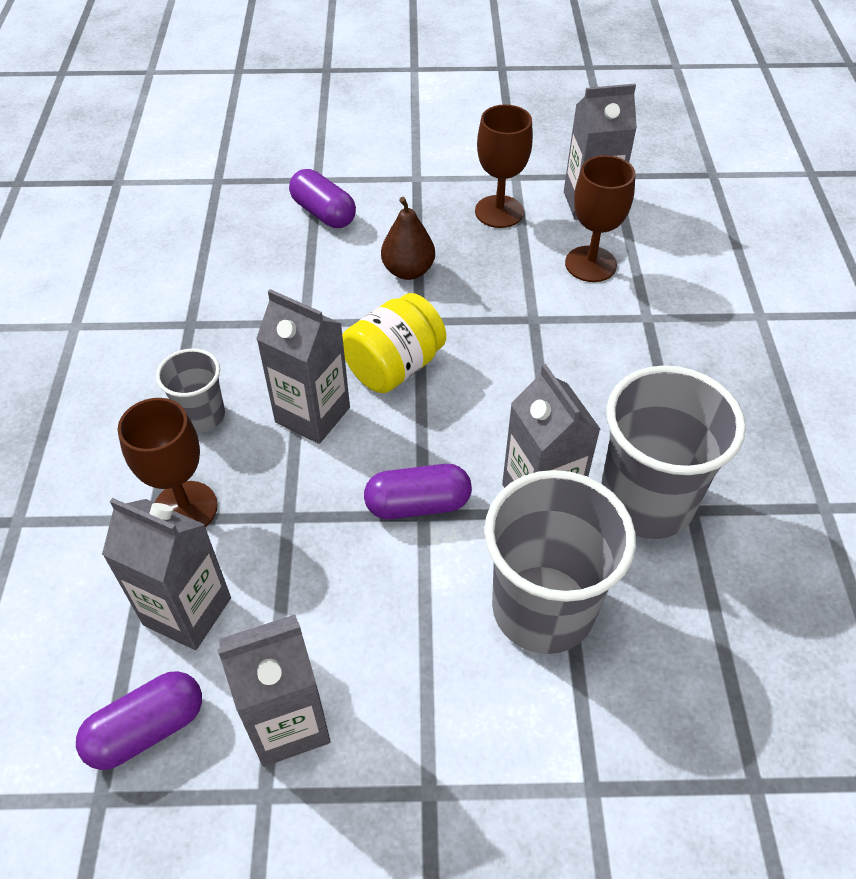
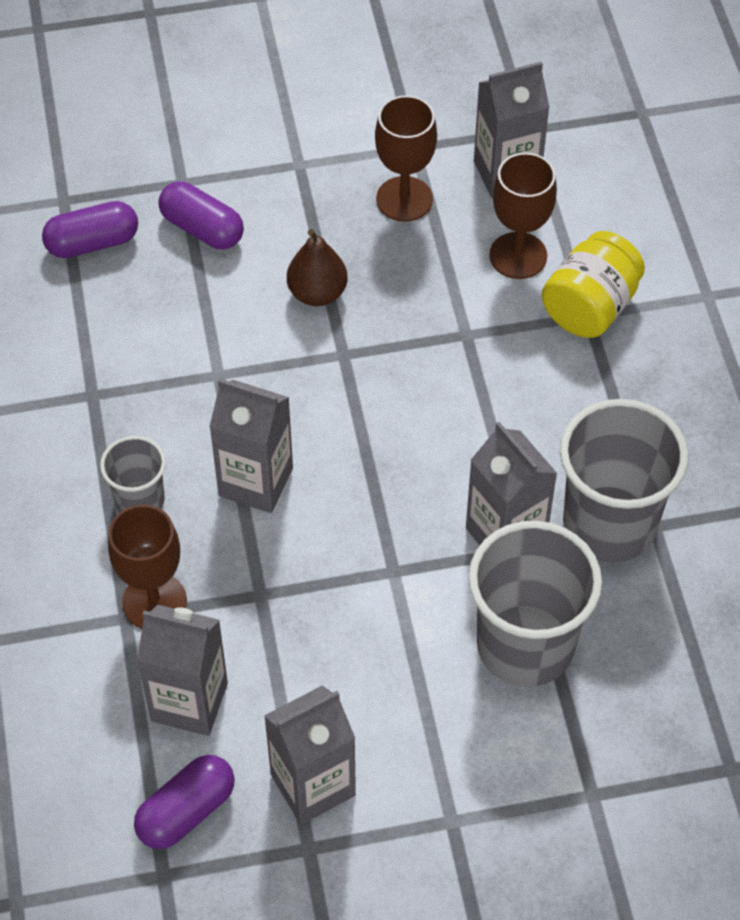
camera: 10 degrees left, 5 degrees up
(394, 367) = (329, 414): yellow jar -> yellow jar (590, 307)
(418, 504) = (386, 562): purple capsule -> purple capsule (92, 243)

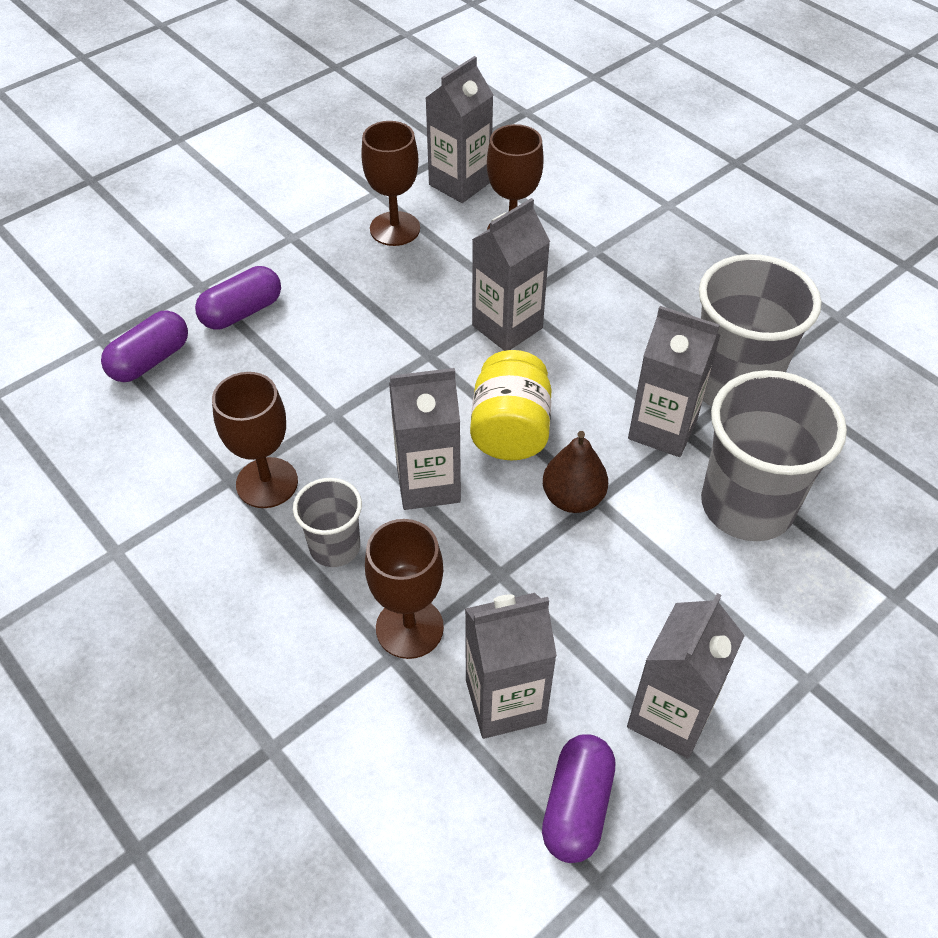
camera: 30 degrees left, 5 degrees down
(120, 413) = (267, 483): none -> brown goblet
(202, 229) = (242, 312): purple capsule -> purple capsule turned 45 degrees counterclockwise
(317, 293) = (374, 320): brown pear -> brown pear (573, 498)
(437, 359) = (507, 327): none -> grey carton
(590, 307) = (592, 245): yellow jar -> yellow jar (510, 430)

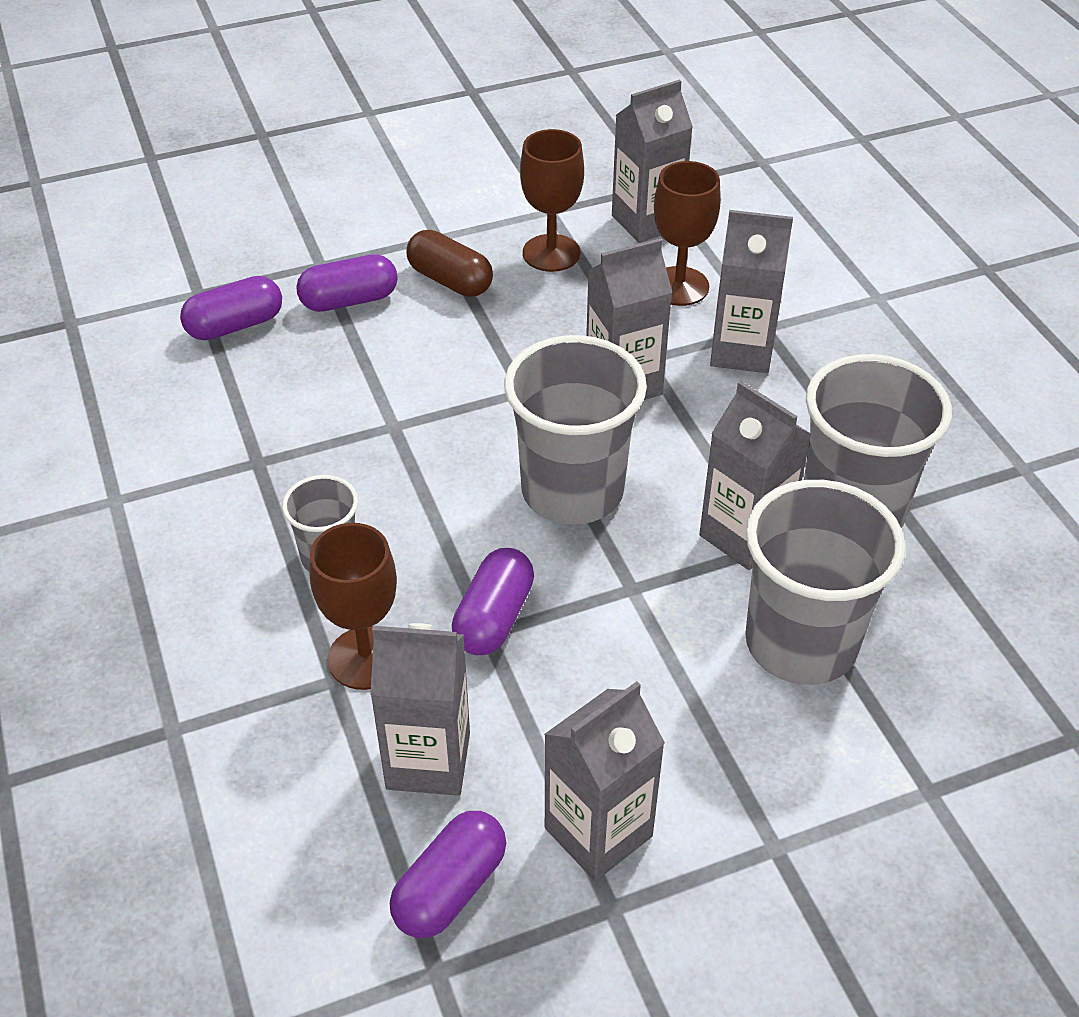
camera: 20 degrees right, 5 degrees down
(267, 483) = (292, 475): brown goblet -> none
(321, 273) = (450, 280): none -> brown capsule
(428, 483) = (456, 521): grey carton -> grey carton (741, 351)
(499, 558) = (494, 617): none -> purple capsule
(510, 430) = (572, 491): yellow jar -> grey cup
(573, 498) = (605, 579): brown pear -> none

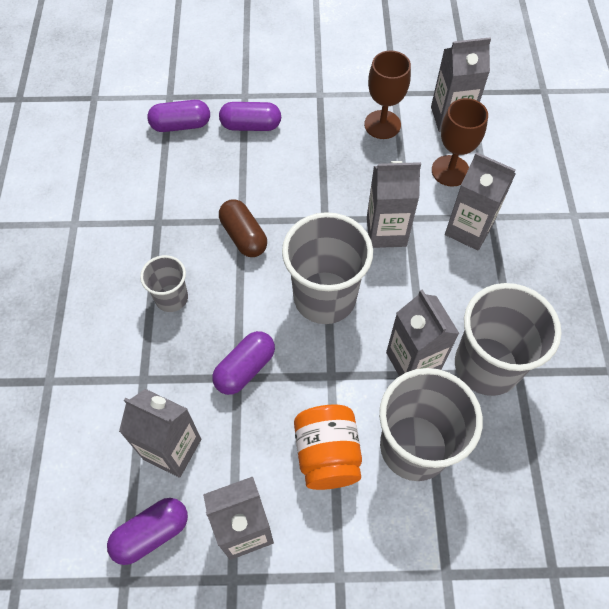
camera: 20 degrees right, 15 degrees up
(365, 658) = (165, 371): brown goblet -> none
(450, 280) = (314, 128): brown capsule -> brown capsule (243, 236)
(677, 692) = (327, 454): none -> orange jar

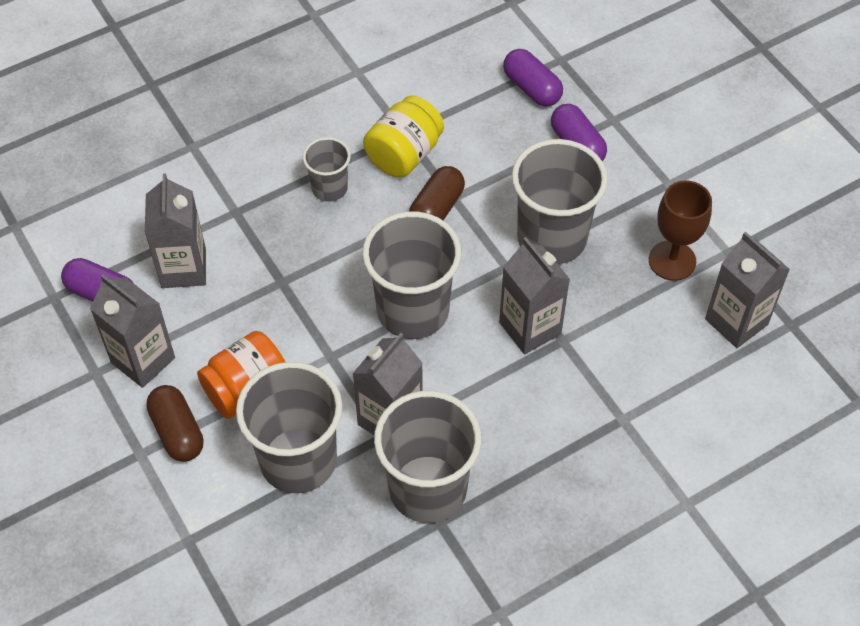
camera: 60 degrees right, 5 degrees down
(178, 232) = (404, 154): none -> yellow jar
(245, 368) = (294, 283): purple capsule -> none
(319, 180) = (551, 238): none -> grey cup
(335, 533) = (177, 431): none -> brown capsule
(450, 171) = (657, 353): brown goblet -> none
(468, 229) = (588, 404): grey carton -> none

